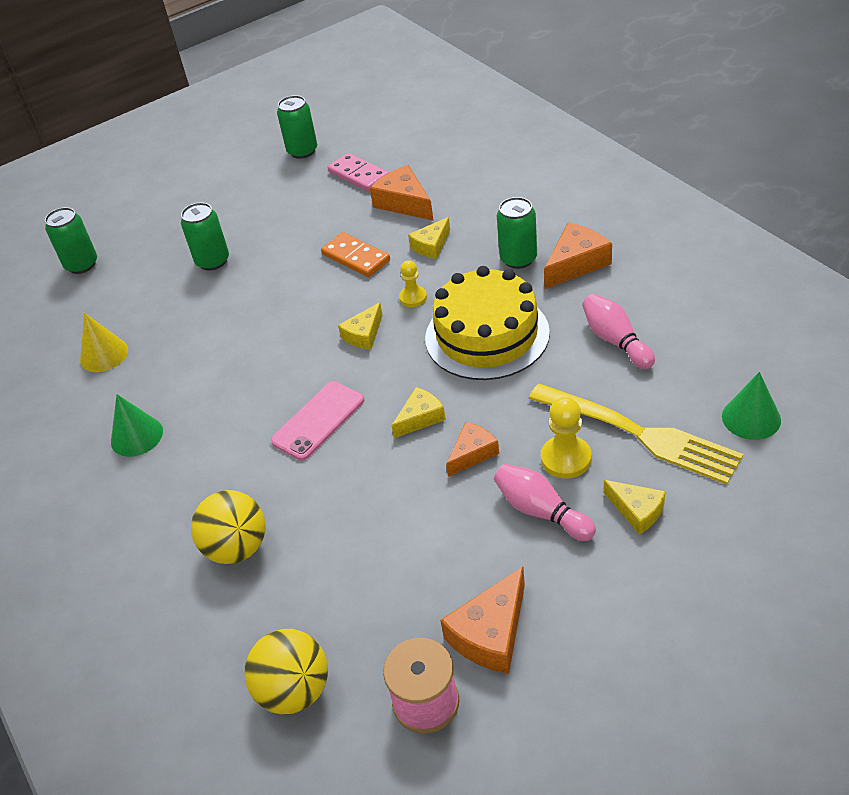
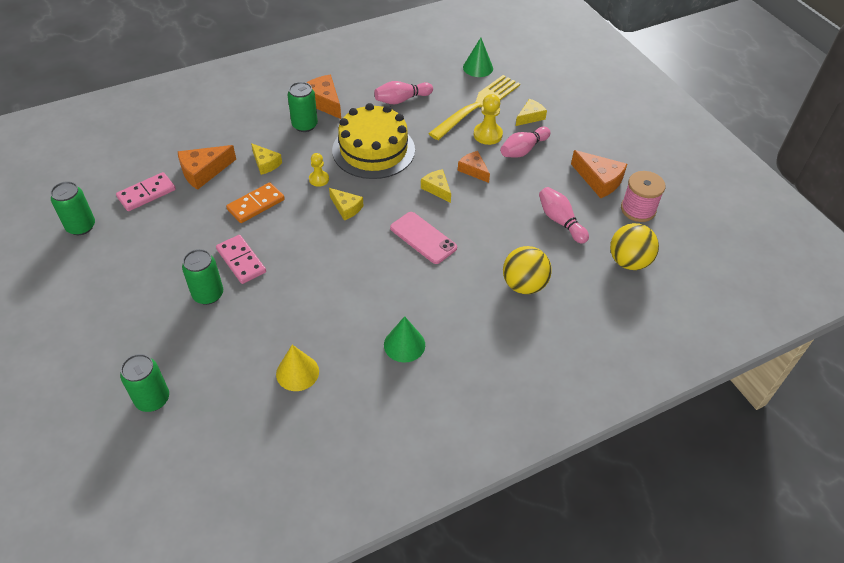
camera: 90 degrees left, 5 degrees up
(263, 271) = (241, 261): none -> pink domino
(376, 582) = (560, 221): none -> pink bowling pin

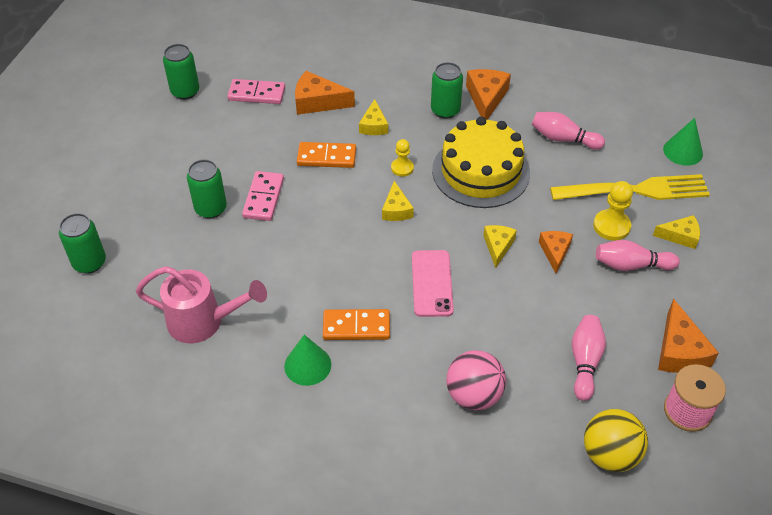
camera: 45 degrees right, 0 degrees up
(297, 372) = (203, 322): yellow cone -> pink watering can
(407, 298) = (356, 326): none -> orange domino
(524, 285) = (474, 395): yellow ball -> pink ball

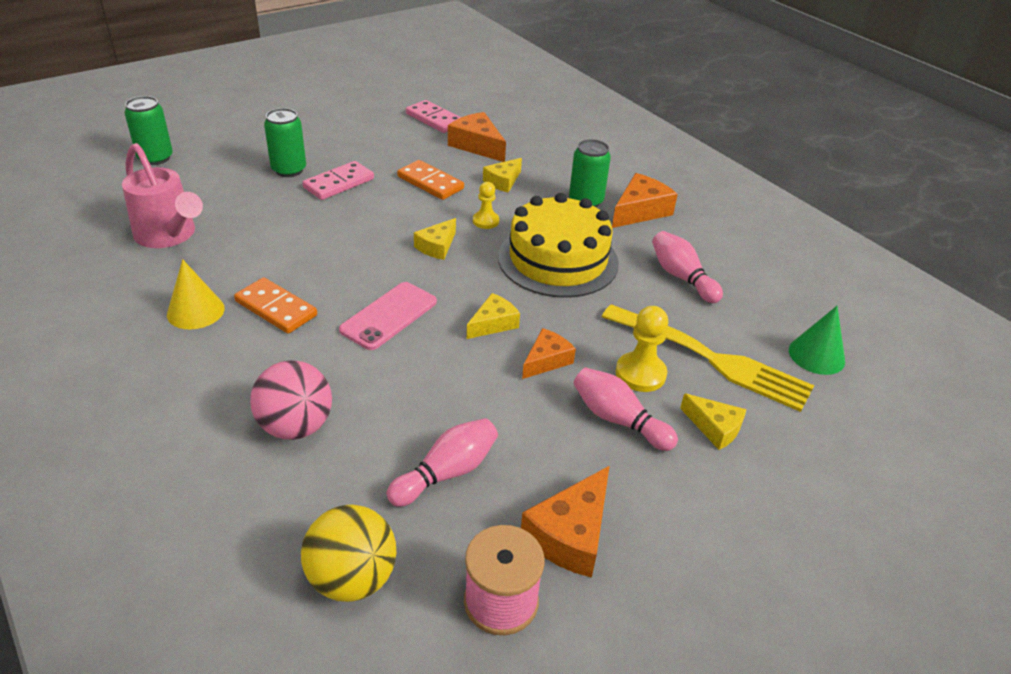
camera: 35 degrees right, 10 degrees down
(185, 92) = (381, 95): green can -> none
(307, 365) = (195, 311): green cone -> yellow cone

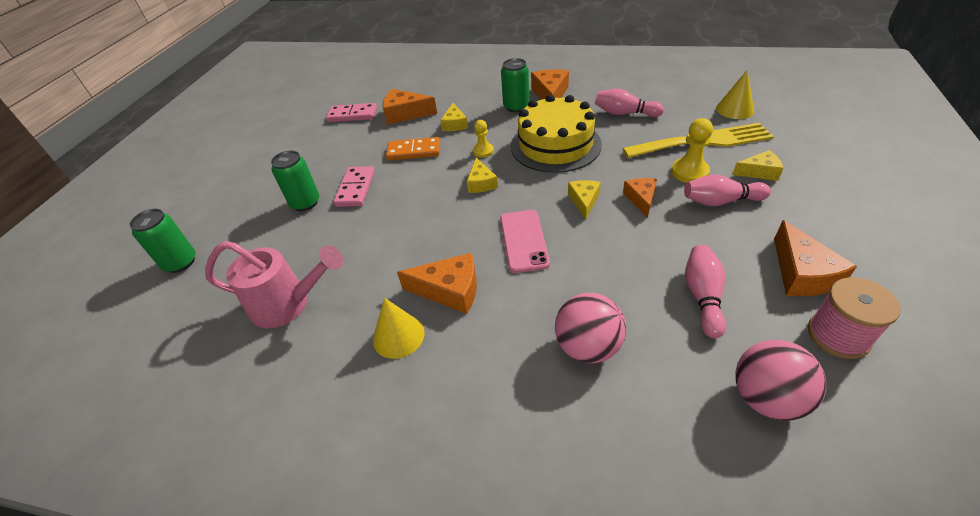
camera: 35 degrees left, 5 degrees up
(276, 308) = (449, 290): orange domino -> orange cheese
(352, 578) = (766, 398): yellow ball -> pink ball
(816, 355) = (734, 109): green cone -> yellow cone

